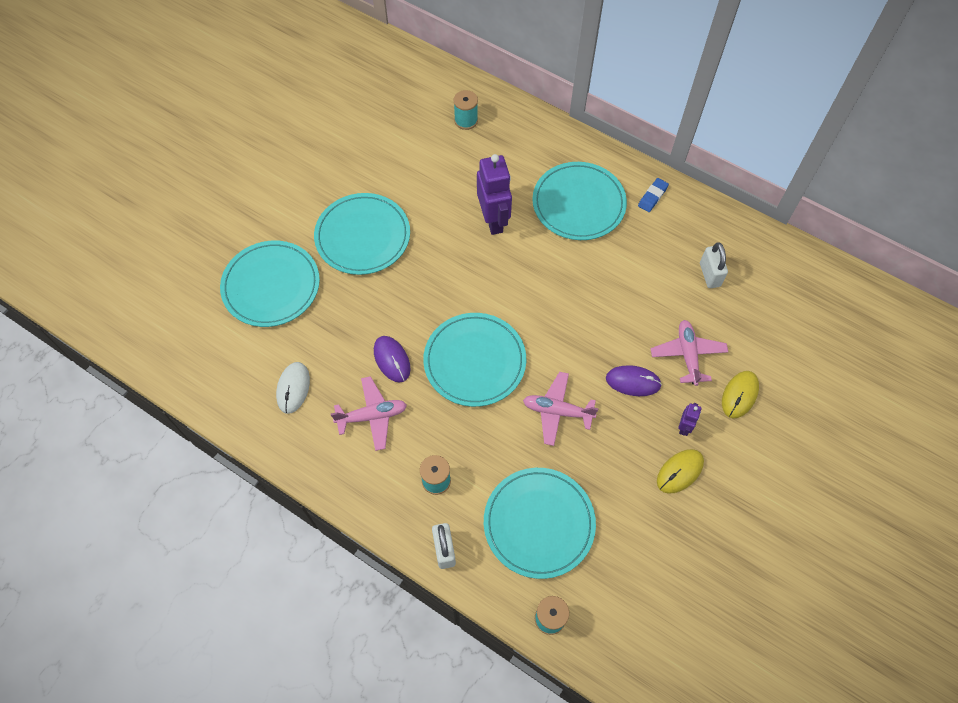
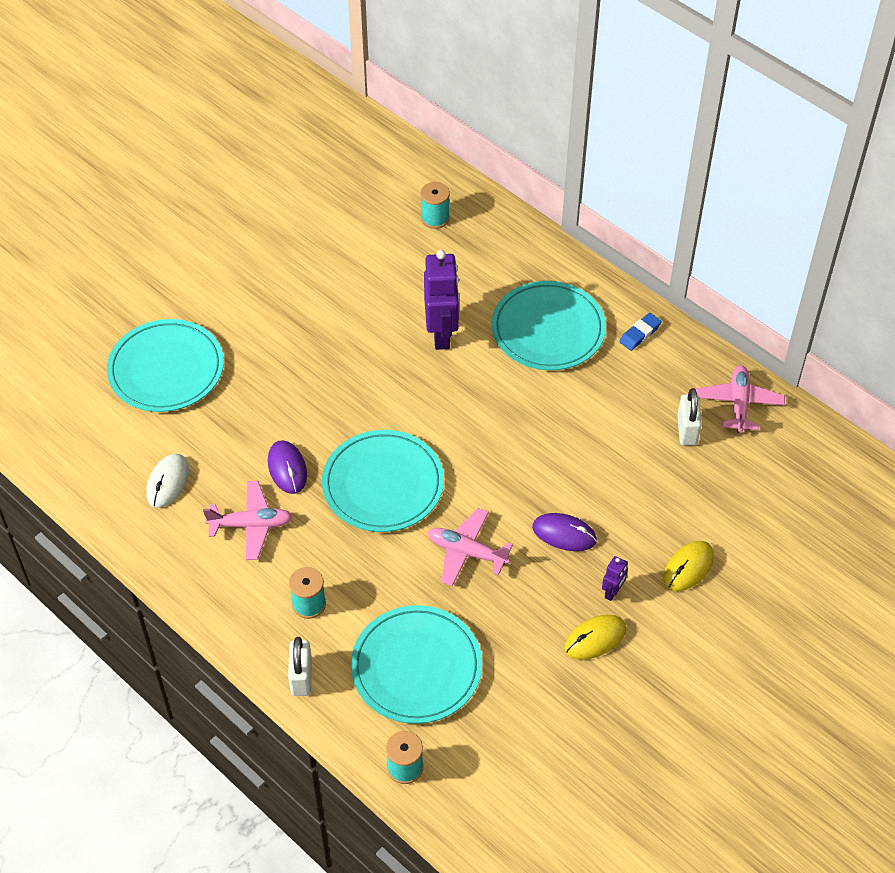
camera: 10 degrees right, 10 degrees down
(363, 236) = (283, 330): turquoise plate -> none
(687, 355) = (637, 514): pink plane -> pink plane (739, 403)

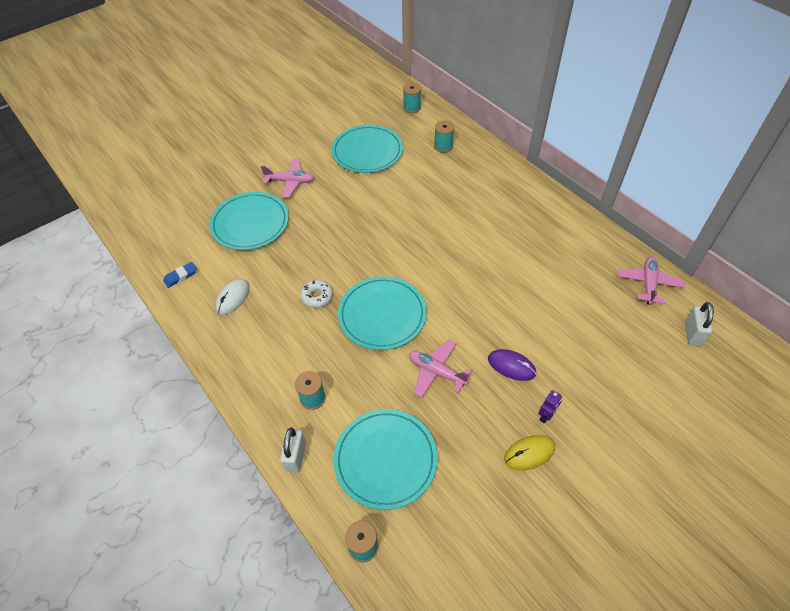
camera: 10 degrees right, 0 degrees up
(251, 525) = (283, 334): pink plane -> pink plane (290, 182)
(287, 468) = (317, 297): purple mouse -> white donut
(377, 155) = (412, 108): none -> turquoise spool
(442, 334) = (438, 217): purple robot -> none
(548, 329) = (512, 221): turquoise plate -> turquoise plate (367, 151)
(640, 334) = (577, 229): blue eraser -> blue eraser (180, 276)
(687, 430) = (609, 299): white padlock -> white padlock (692, 333)
(688, 567) = (607, 403): yellow mouse -> none

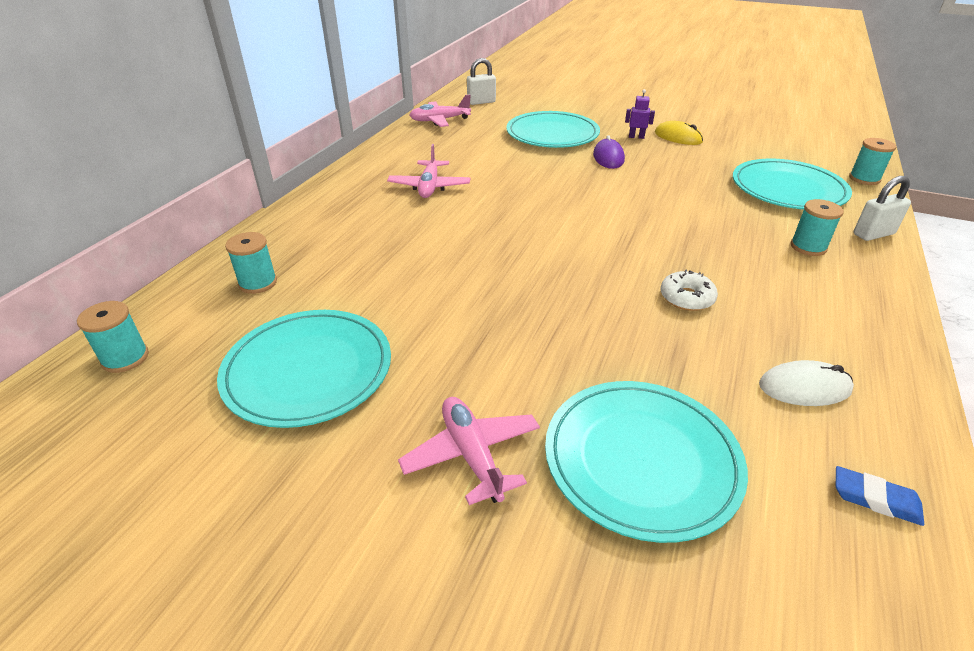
camera: 120 degrees left, 15 degrees down
(382, 315) = (645, 238): turquoise plate -> turquoise plate (552, 134)
(436, 372) = (667, 188): pink plane -> pink plane (429, 186)

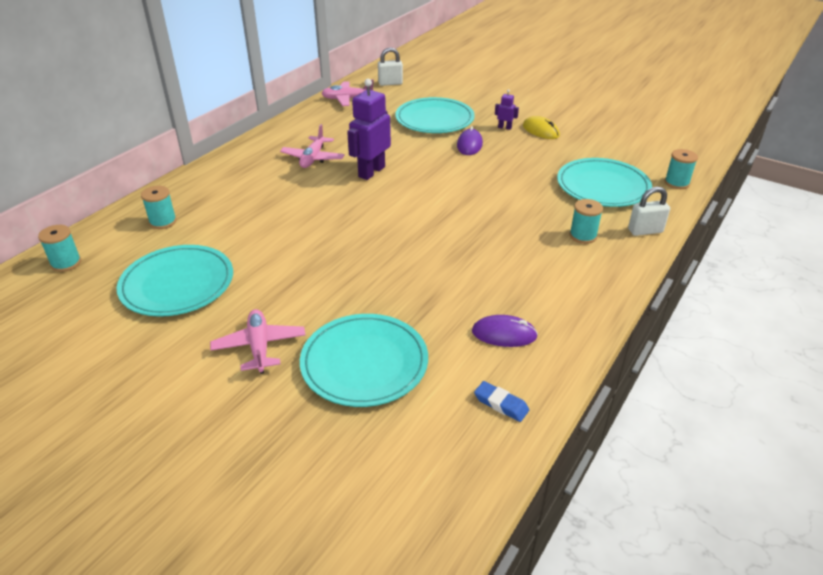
camera: 10 degrees right, 0 degrees up
(509, 196) = (371, 172): none -> purple robot
(686, 298) = (461, 264): white donut -> none
(804, 387) = (504, 334): white mouse -> purple mouse

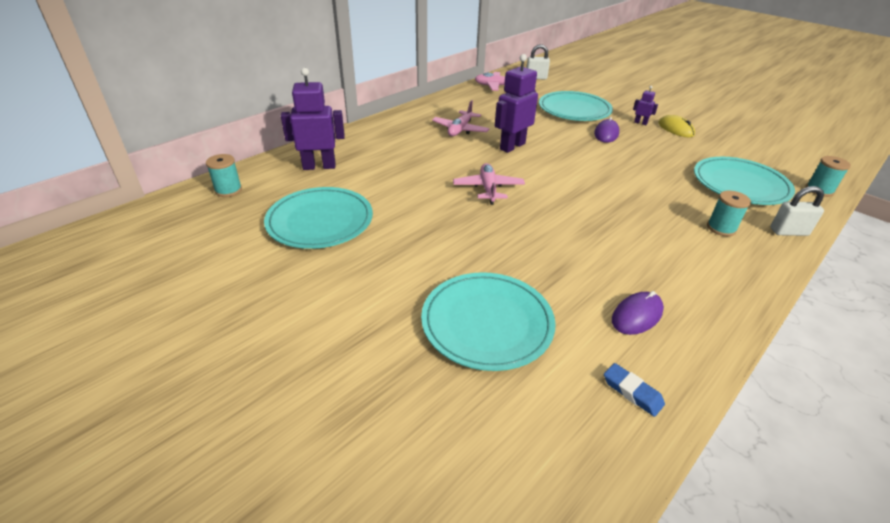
camera: 10 degrees right, 0 degrees up
(163, 222) = (319, 166): turquoise spool -> purple robot
(259, 346) = (385, 290): pink plane -> pink plane (488, 189)
(504, 334) = (637, 315): purple mouse -> purple mouse turned 60 degrees counterclockwise

